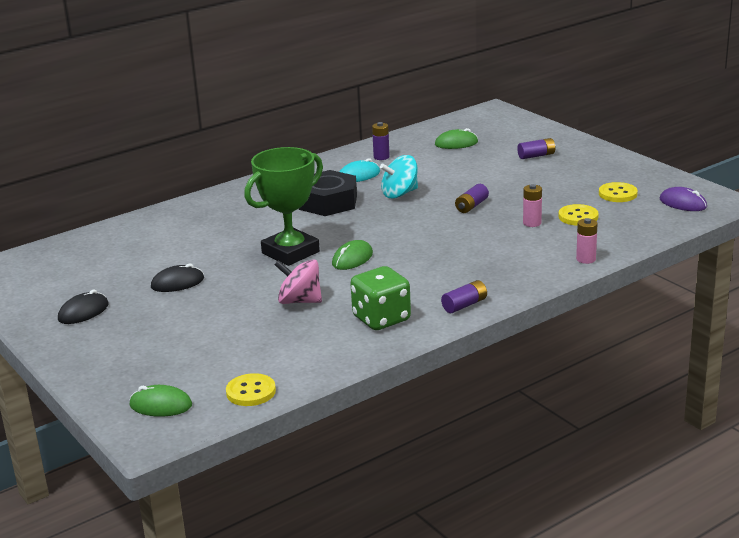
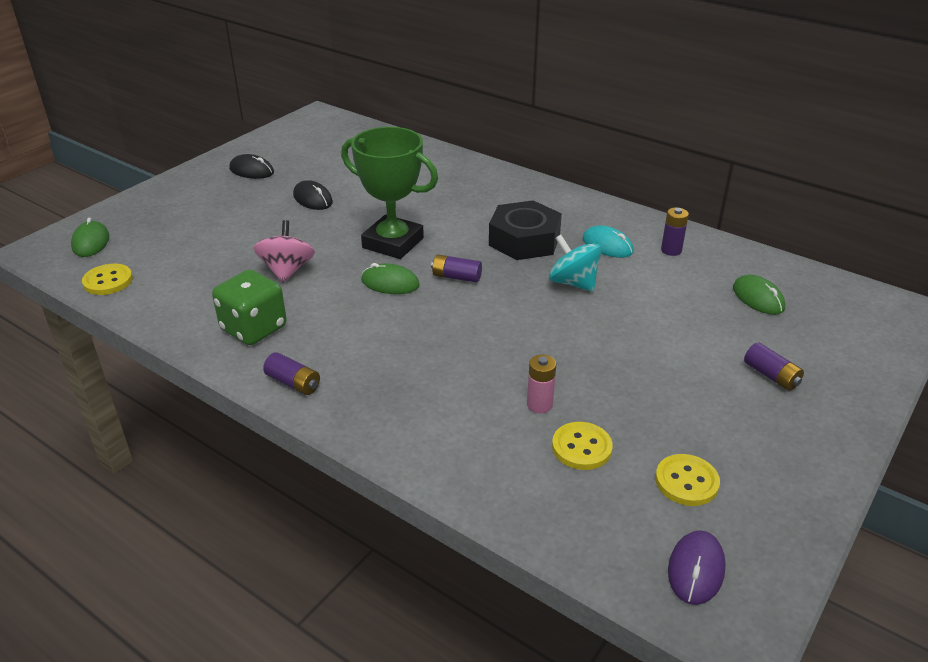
camera: 70 degrees right, 10 degrees up
(471, 206) = (567, 343): purple battery -> purple battery (456, 277)
(586, 259) = (445, 473): pink battery -> none

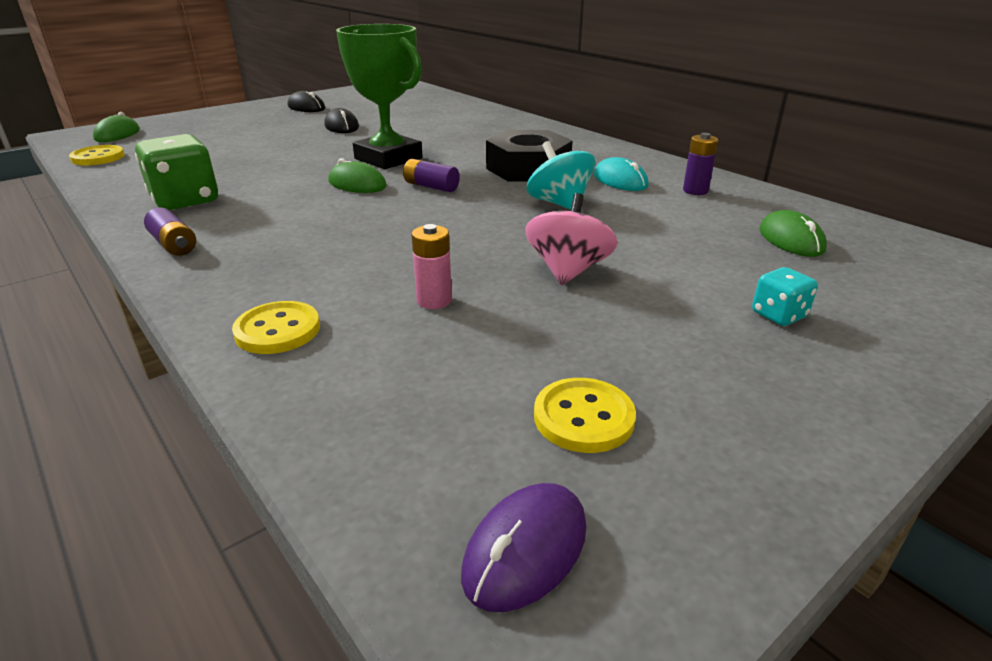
camera: 15 degrees right, 5 degrees down
(287, 270) = (265, 166): pink spinning top -> pink spinning top (568, 270)
(581, 447) = (454, 352): yellow button -> yellow button (277, 330)
(771, 376) = (778, 315): purple battery -> turquoise dice

